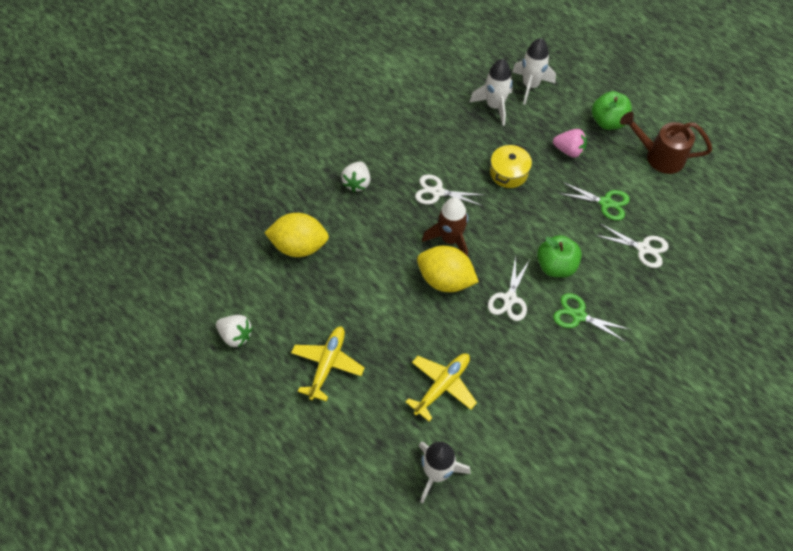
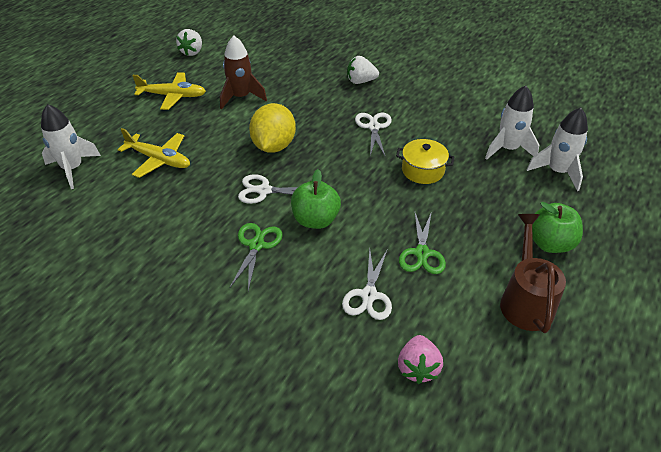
camera: 75 degrees right, 15 degrees down
(299, 246) = (282, 64): yellow lemon -> none
(450, 239) = (321, 142): brown rocket -> brown rocket (241, 97)
(569, 150) = (482, 213): pink strawberry -> pink strawberry (418, 368)

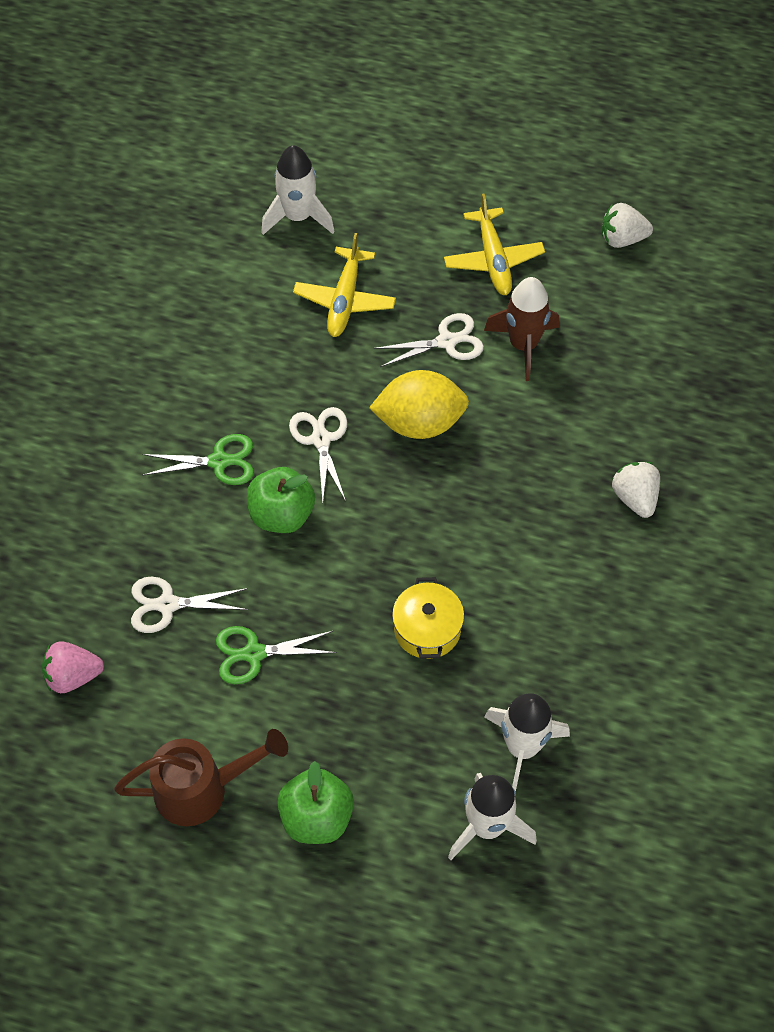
camera: 75 degrees right, 15 degrees up
(373, 127) = (512, 542): white scissors -> white scissors (446, 341)

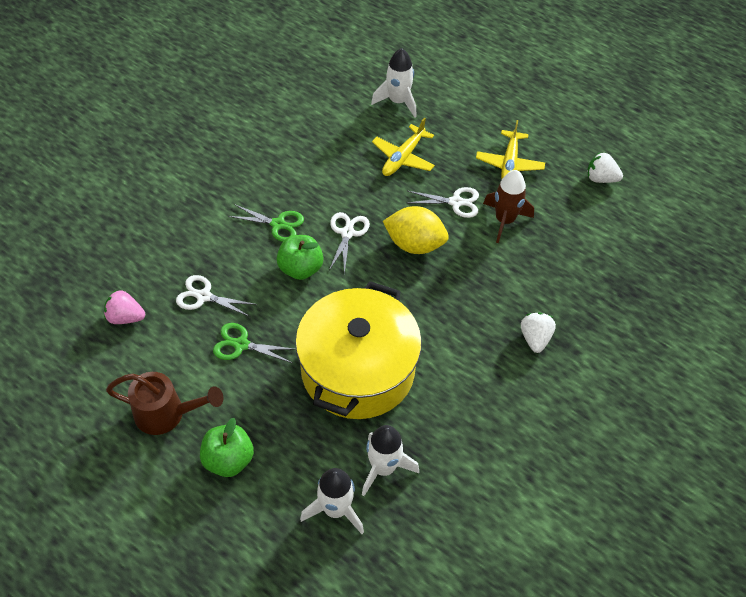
camera: 20 degrees right, 5 degrees down
(427, 629) = (357, 370): yellow pot -> yellow pot, size x2.42

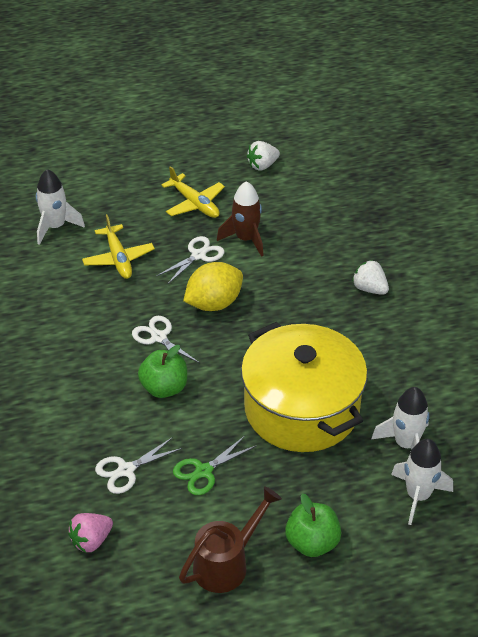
camera: 50 degrees left, 10 degrees down
(278, 224) = (101, 376): green scissors -> none

